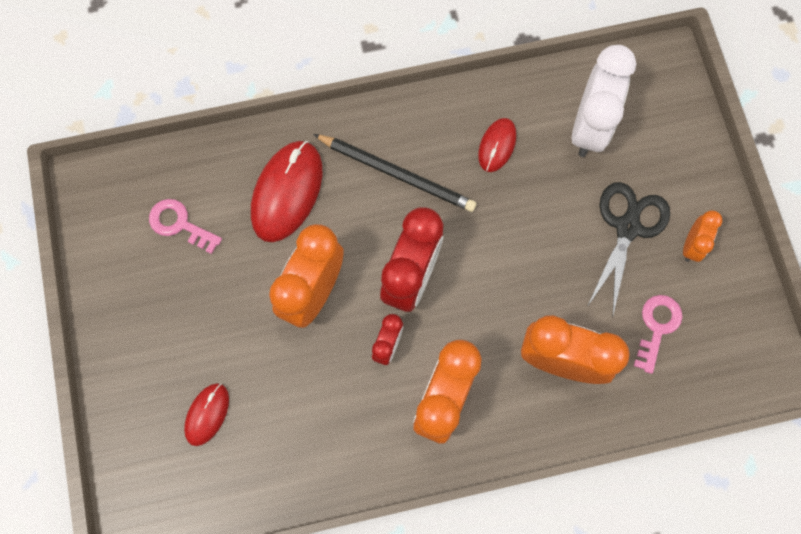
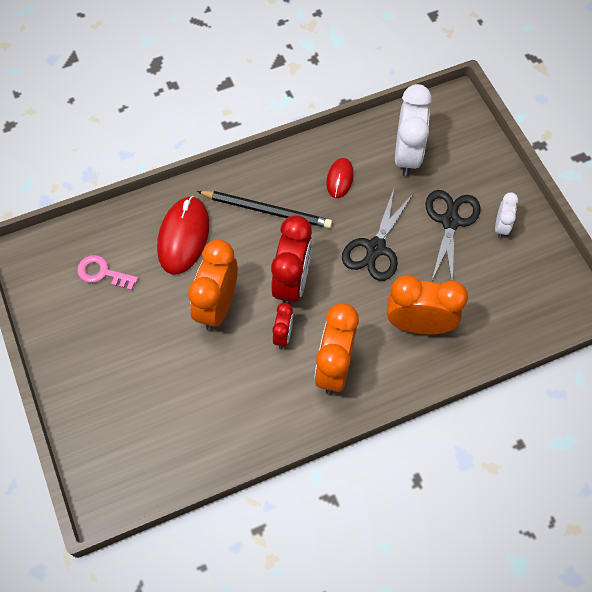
camera: 10 degrees left, 10 degrees down
(207, 414) = (148, 410): red mouse -> none
(525, 248) = (375, 248): none -> black scissors
(657, 327) = (487, 288): pink key -> none
(691, 246) = (501, 226): orange clock -> white clock

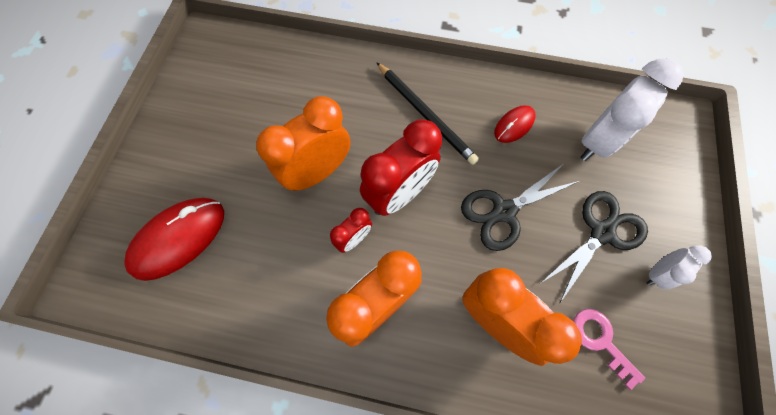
camera: 35 degrees right, 5 degrees up
(102, 273) = (249, 85): pink key -> pink key (600, 341)
(183, 237) = (337, 94): red mouse -> red mouse (179, 238)

